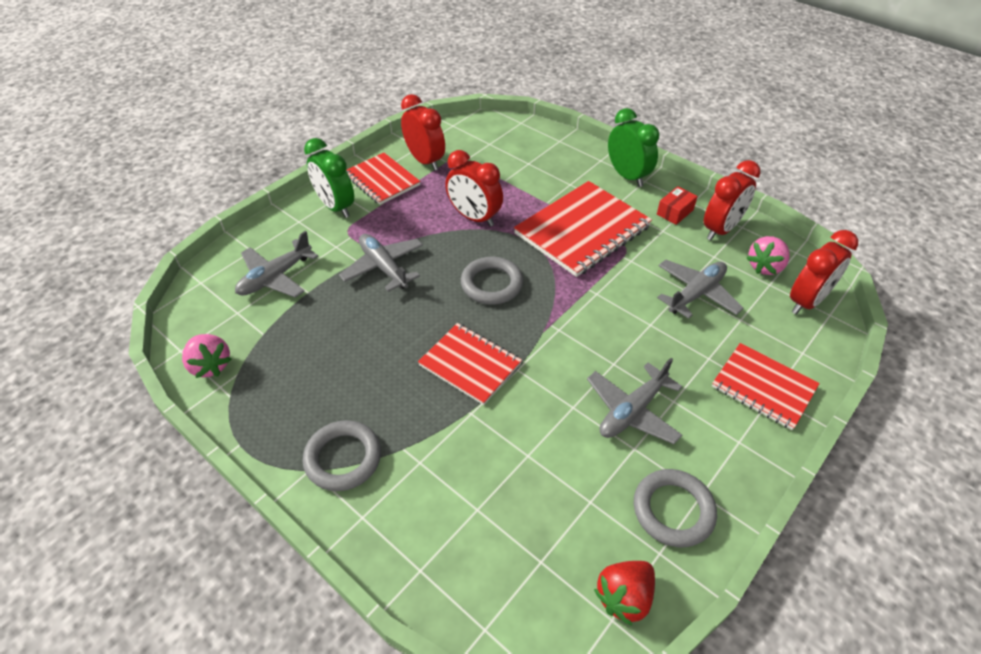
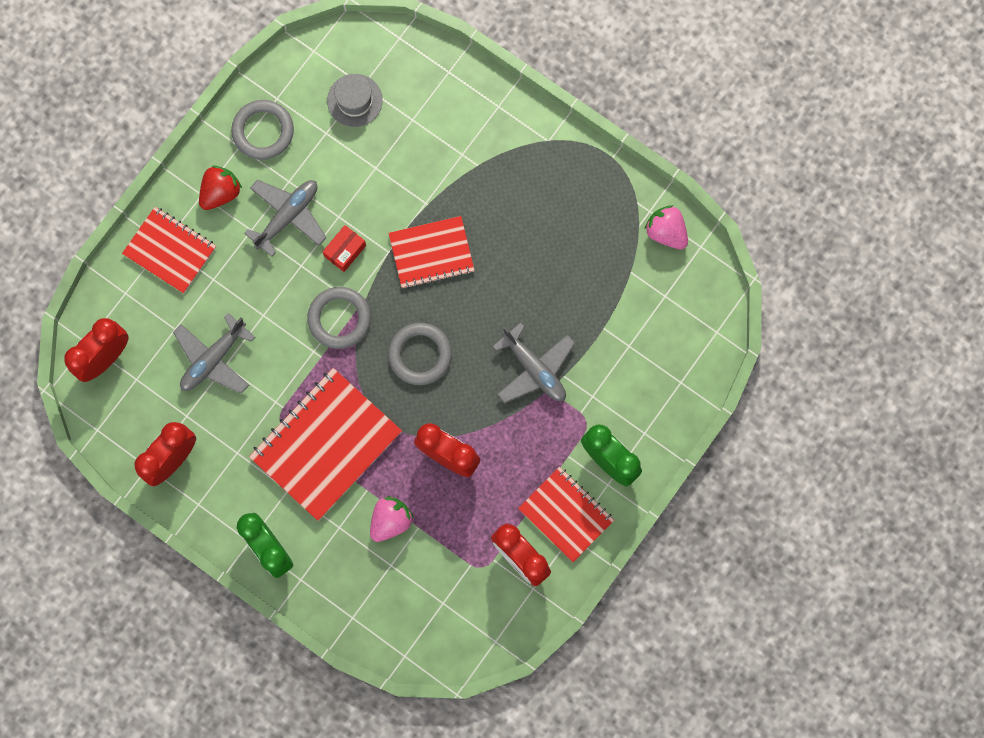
camera: 175 degrees right, 30 degrees up
(275, 277) = (642, 345): grey plane -> none
(343, 458) = (524, 152): grey ring -> grey ring (339, 319)
(470, 364) = (431, 253): red notebook -> red notebook turned 45 degrees counterclockwise
(552, 541) = (354, 100): none -> grey hat
(624, 597) = (304, 66): red strawberry -> red strawberry (220, 192)
(675, 212) = (219, 485): red box -> red box (345, 251)
(765, 267) = (135, 404): pink strawberry -> pink strawberry (390, 521)

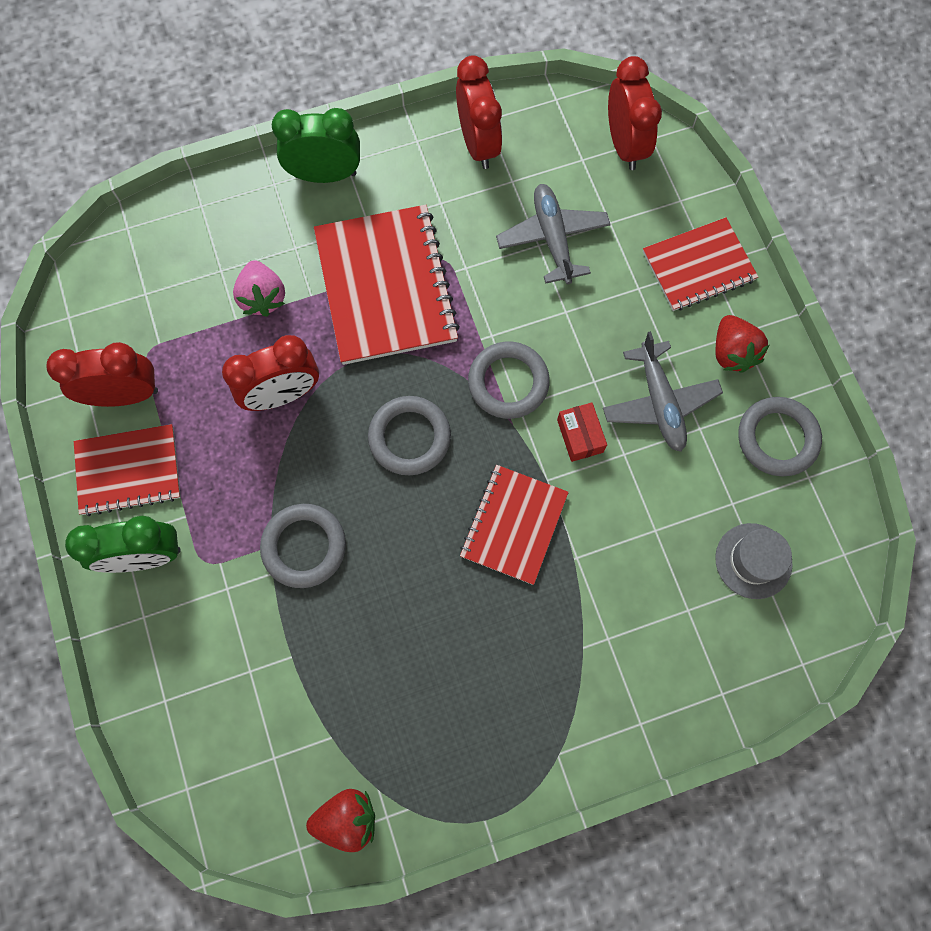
camera: 125 degrees right, 5 degrees down
(534, 369) = (304, 546): grey plane -> grey ring
(666, 232) = (347, 818): pink strawberry -> red strawberry

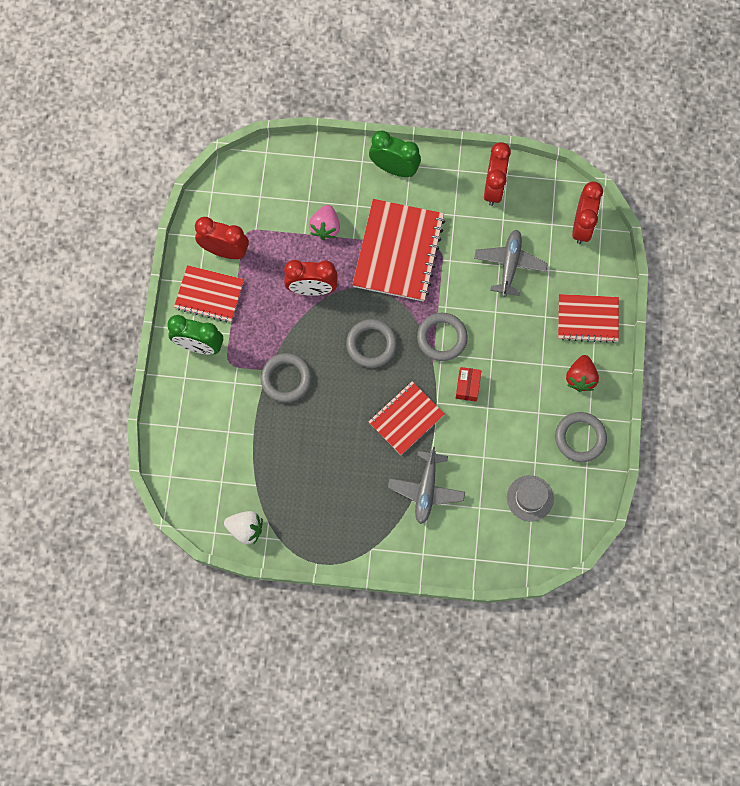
camera: 25 degrees right, 0 degrees up
(347, 818) = (246, 529): red strawberry -> white strawberry
(659, 402) = (523, 387): grey plane -> grey plane (426, 489)

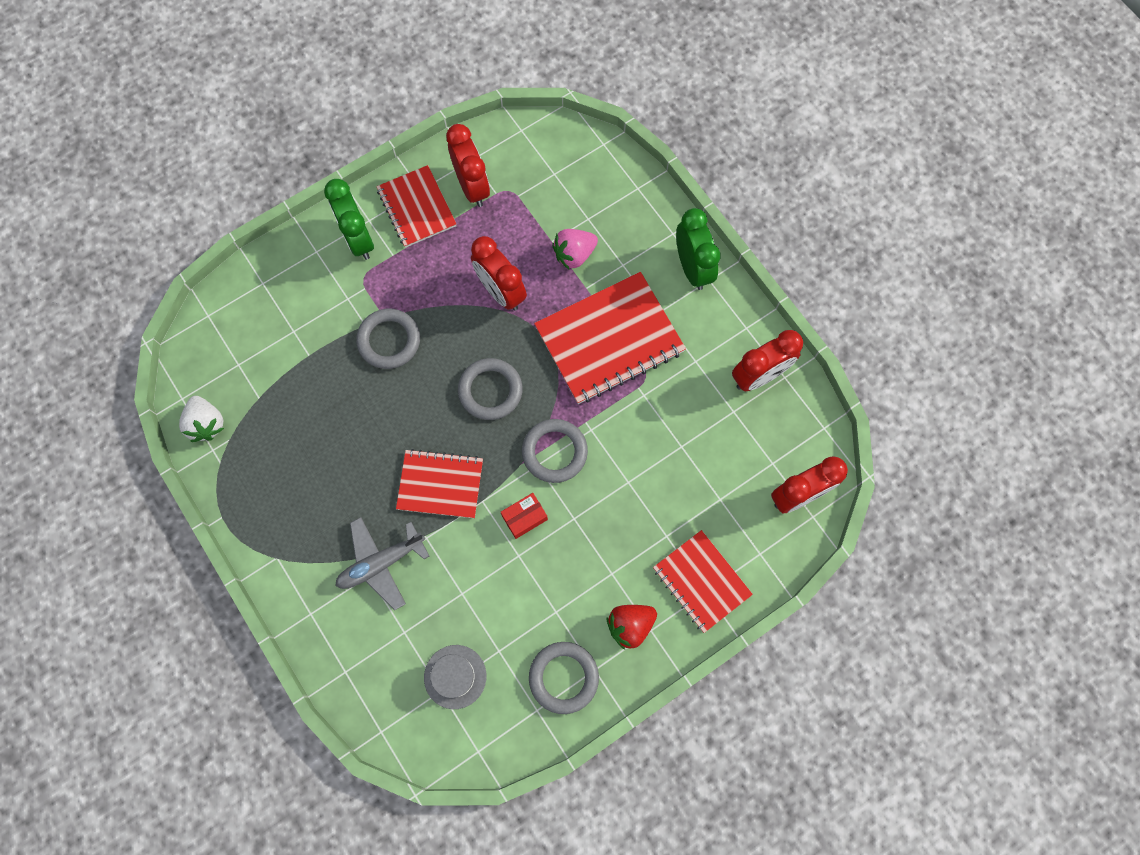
camera: 50 degrees right, 0 degrees up
(509, 265) = (690, 456): grey plane -> none

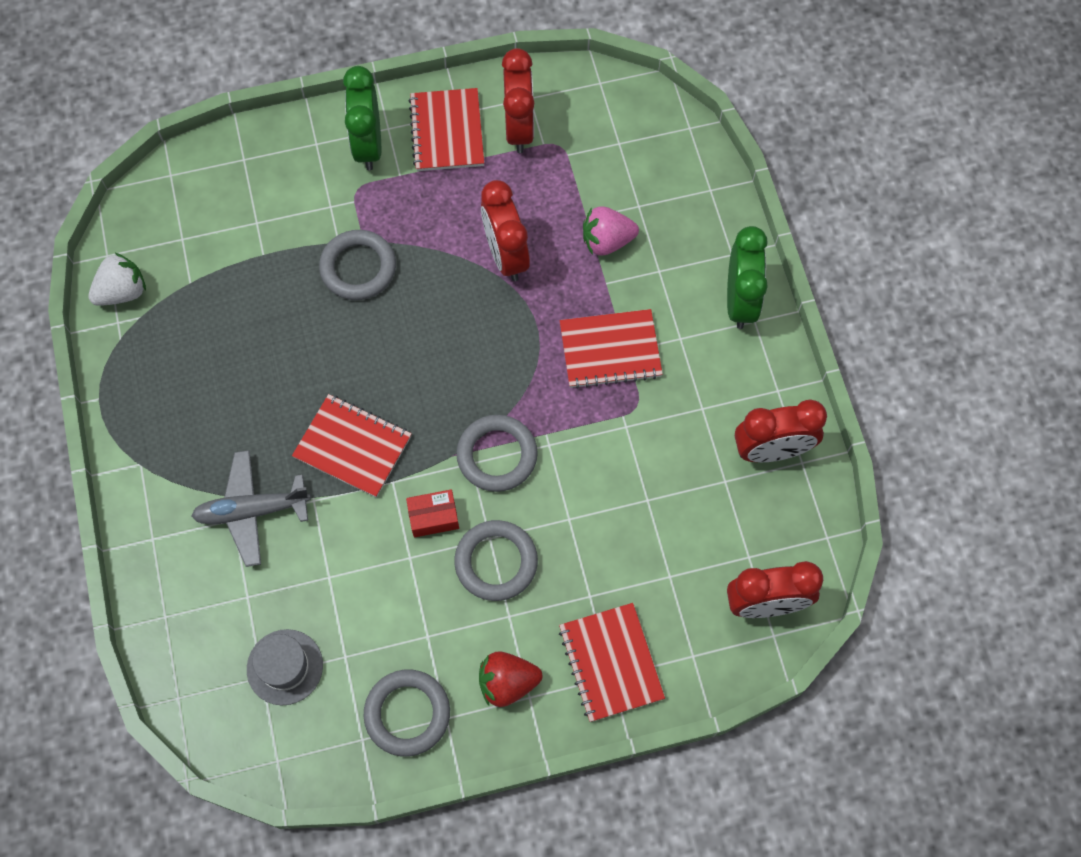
camera: 20 degrees right, 5 degrees down
(207, 424) = (123, 292): white strawberry -> white strawberry turned 120 degrees counterclockwise
(490, 390) = (450, 361): grey ring -> grey ring (496, 562)
(609, 340) = (610, 350): red notebook -> red notebook, size x0.62

